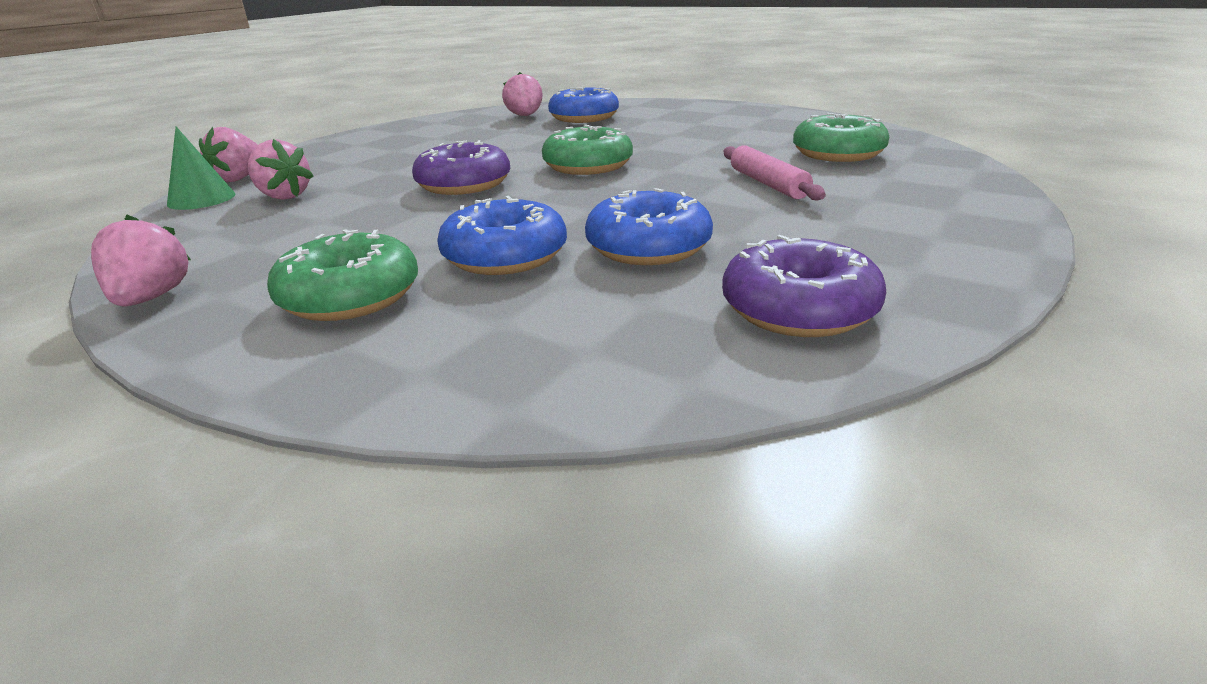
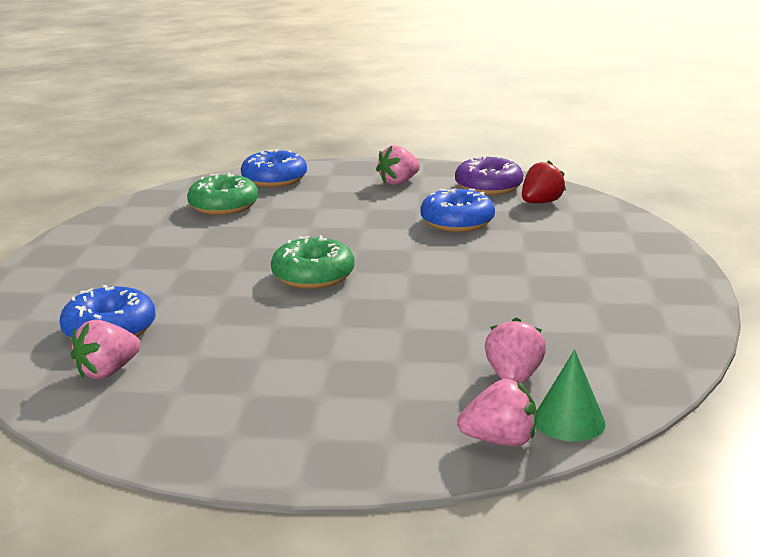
camera: 120 degrees left, 5 degrees down
(151, 298) = (691, 319): pink strawberry -> pink strawberry (398, 182)
(350, 296) = (605, 268): green donut -> none
(464, 184) = (404, 307): purple donut -> none
(505, 256) = (511, 250): blue donut -> blue donut (274, 179)
(659, 333) = (541, 202): none -> red strawberry
(767, 184) = (316, 214): pink rolling pin -> none

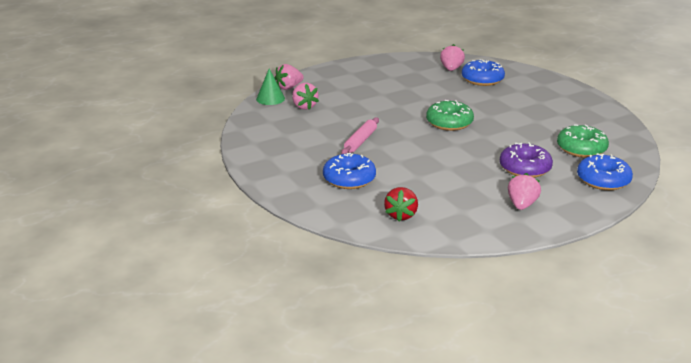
camera: 145 degrees right, 5 degrees up
(457, 222) = (431, 179): blue donut -> blue donut (349, 179)
(486, 286) = (360, 141): none -> pink rolling pin
(488, 187) = (455, 221): purple donut -> purple donut (525, 168)

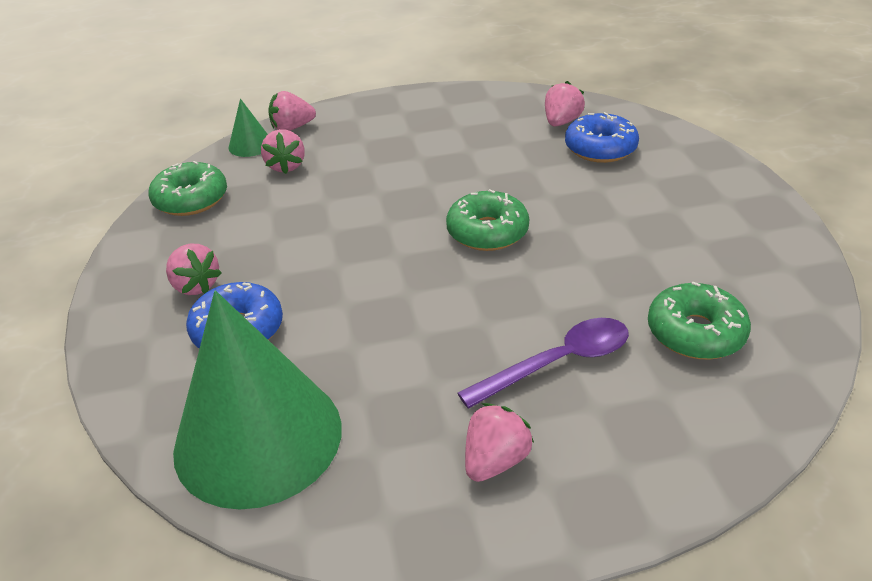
camera: 20 degrees right, 10 degrees up
(260, 128) = (191, 199): none -> green donut
(305, 165) = (195, 286): none -> pink strawberry
(360, 141) = (317, 249): pink rolling pin -> none
(401, 215) = (258, 437): red strawberry -> green cone
(525, 168) = (557, 363): purple donut -> purple spoon
(603, 180) = (698, 426): blue donut -> none

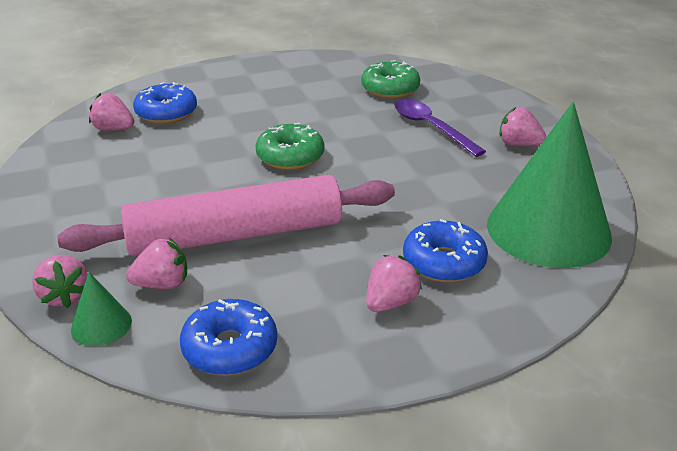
camera: 100 degrees left, 5 degrees down
(191, 199) = (230, 348): green donut -> blue donut
(342, 198) = (235, 235): none -> pink rolling pin

